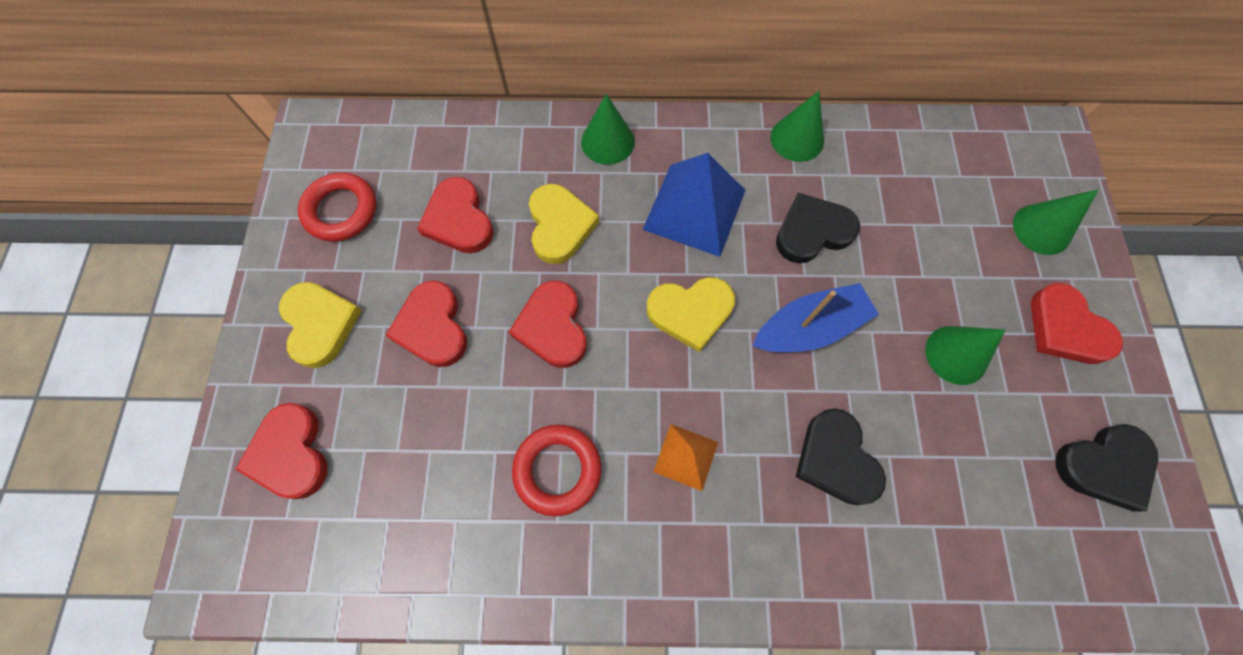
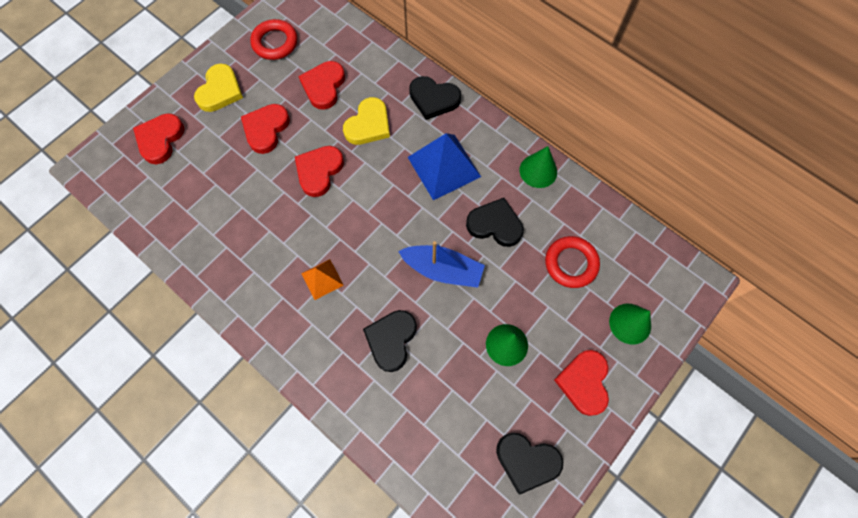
camera: 40 degrees right, 0 degrees up
(557, 470) = (260, 237): red ring -> red ring (571, 263)
(607, 141) = (433, 99): green cone -> black heart
(690, 312) = (391, 215): yellow heart -> none

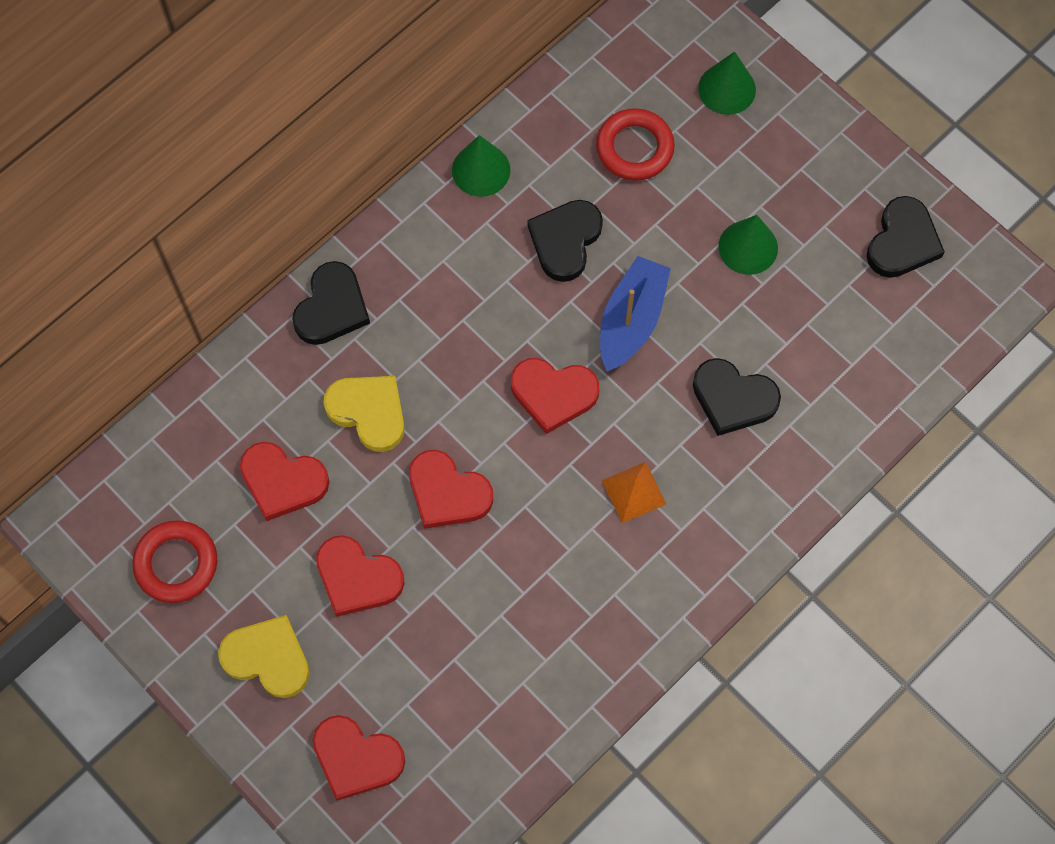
camera: 85 degrees left, 0 degrees up
(444, 166) = (459, 303): blue pyramid -> none
(584, 382) = (804, 158): red heart -> red heart (553, 394)

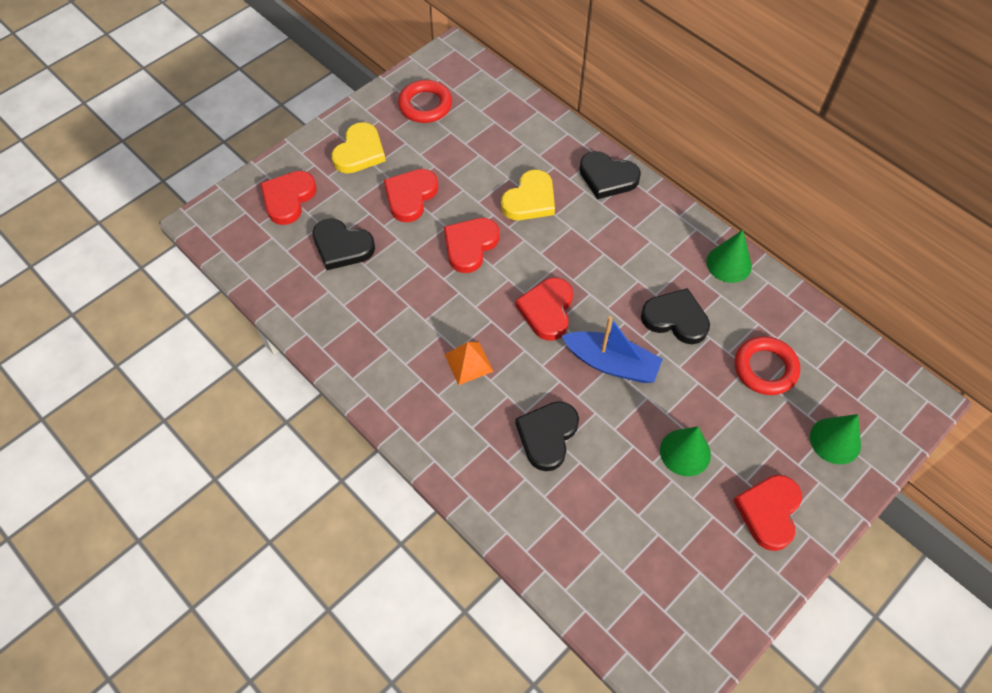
camera: 90 degrees right, 10 degrees down
(283, 481) = (479, 155): red heart -> red heart (769, 512)
(902, 242) = (705, 585): black heart -> black heart (342, 246)

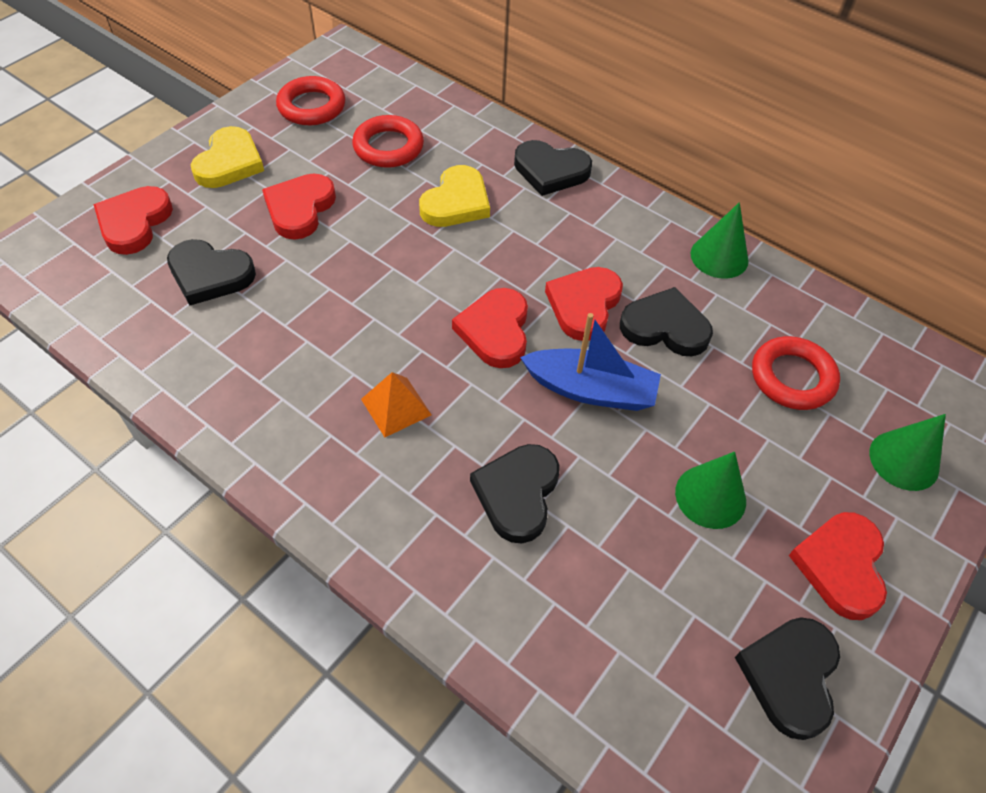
camera: 10 degrees left, 5 degrees down
(470, 246) = (384, 261): red heart -> red heart (584, 305)
(482, 146) = (388, 147): none -> red ring
(716, 582) = (790, 676): none -> black heart

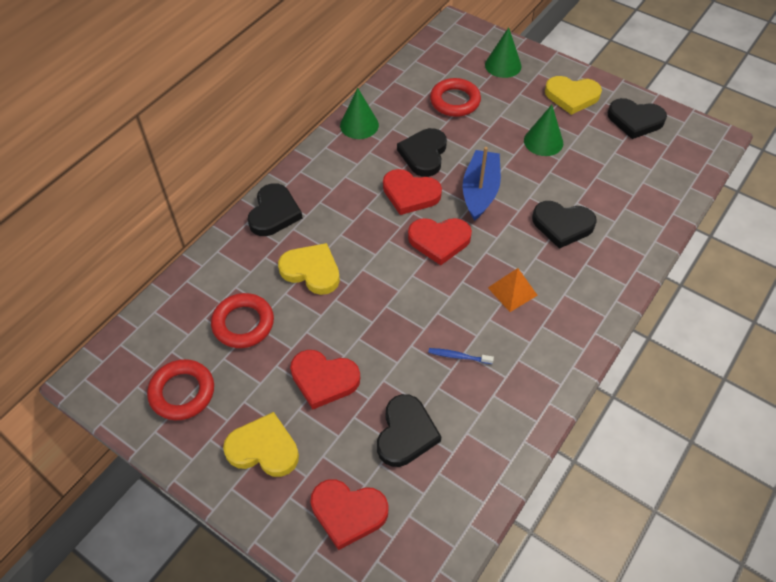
camera: 90 degrees left, 0 degrees up
(301, 334) = (458, 356): none -> blue toothbrush
(840, 566) = (572, 96): red heart -> yellow heart

